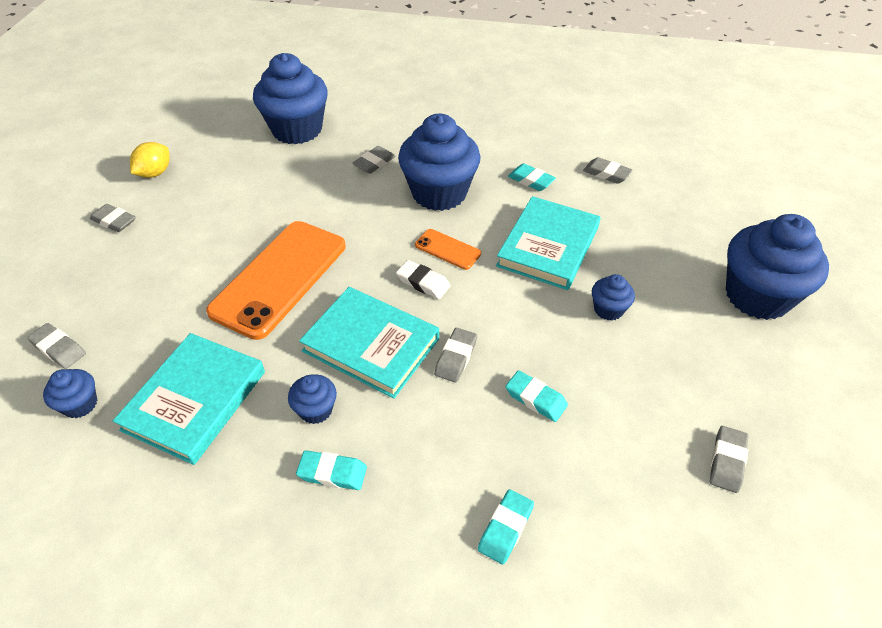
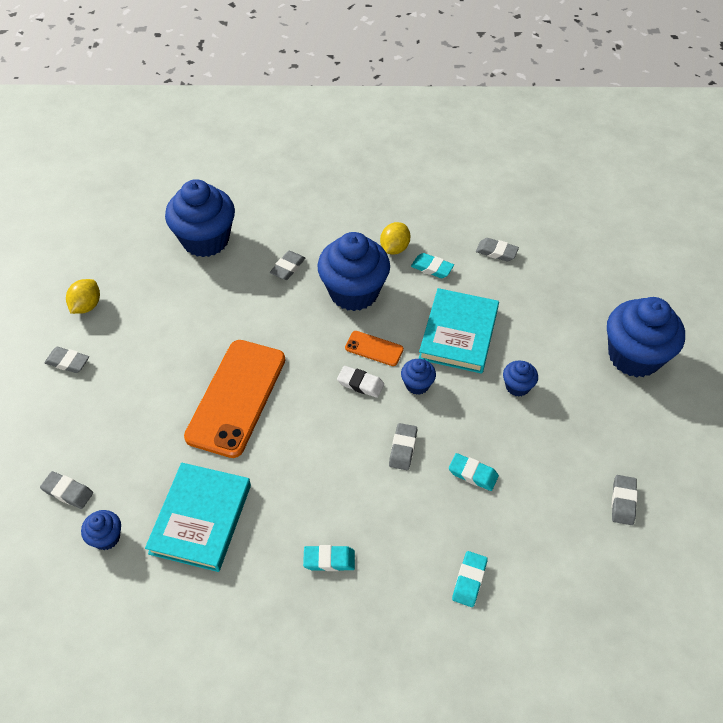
camera: 10 degrees left, 5 degrees up
(316, 410) = (302, 511): blue cupcake -> blue cupcake (417, 384)
(371, 345) = (331, 448): turquoise book -> none
(494, 158) = (394, 248): none -> yellow lemon

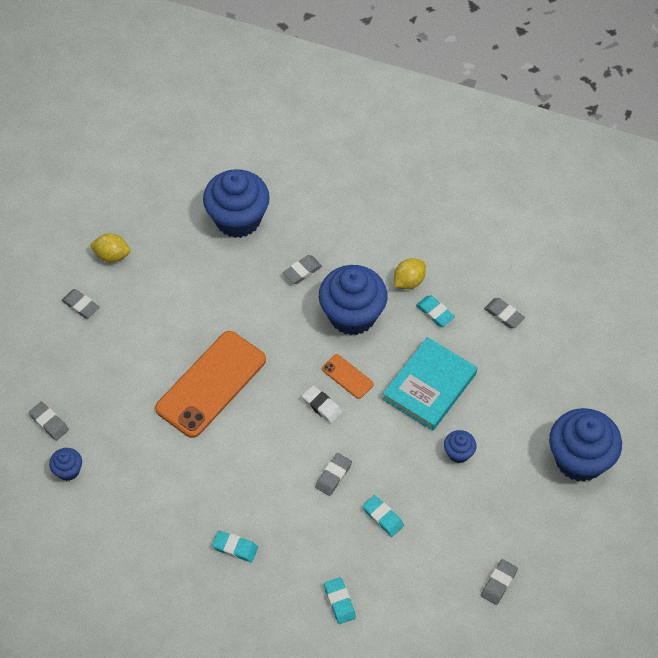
camera: 20 degrees right, 5 degrees up
(86, 306) = (112, 255): yellow lemon -> yellow lemon turned 60 degrees clockwise
(200, 519) = (146, 480): turquoise book -> none
(417, 384) = (371, 422): blue cupcake -> none
(469, 580) = (339, 602): turquoise eraser -> turquoise eraser turned 60 degrees counterclockwise

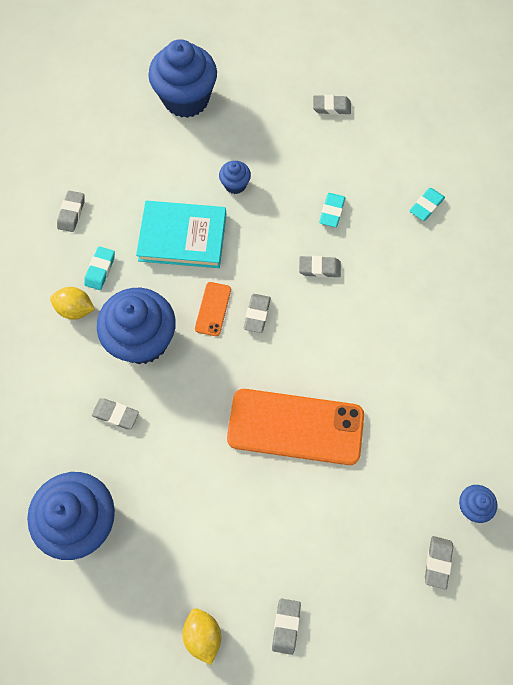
camera: 120 degrees left, 10 degrees up
(235, 548) = (438, 309): turquoise eraser -> none
(321, 406) = (257, 314): white eraser -> grey eraser

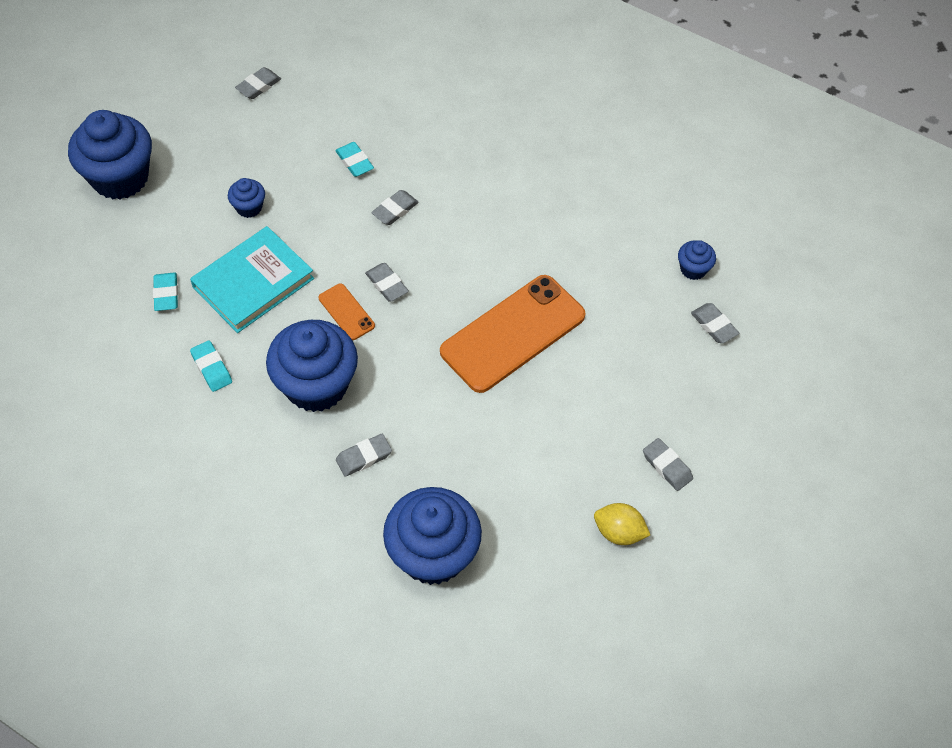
camera: 50 degrees left, 10 degrees down
(71, 213) = (127, 349): grey eraser -> none
(75, 309) = (228, 416): yellow lemon -> none
(426, 206) = (423, 98): turquoise eraser -> turquoise eraser (166, 294)

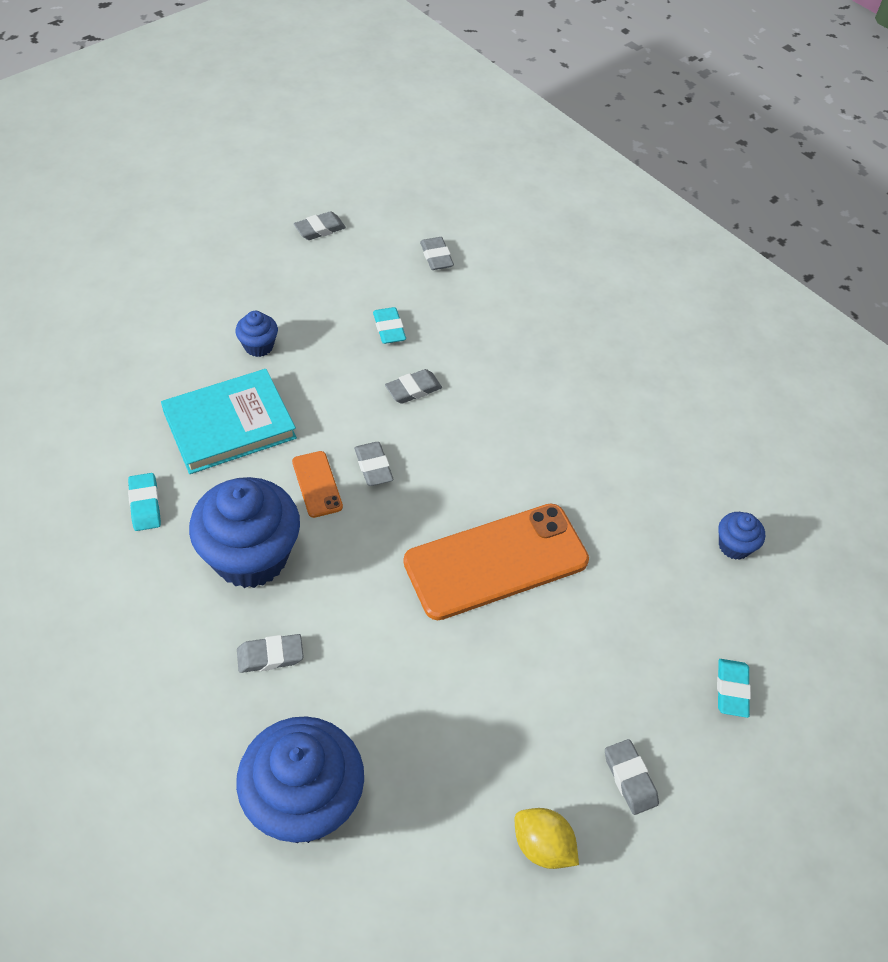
camera: 15 degrees right, 5 degrees down
(120, 177) = (140, 282): blue cupcake -> none
(166, 294) = (133, 412): turquoise eraser -> turquoise eraser (731, 690)
(714, 325) = (740, 619): grey eraser -> grey eraser (436, 257)

